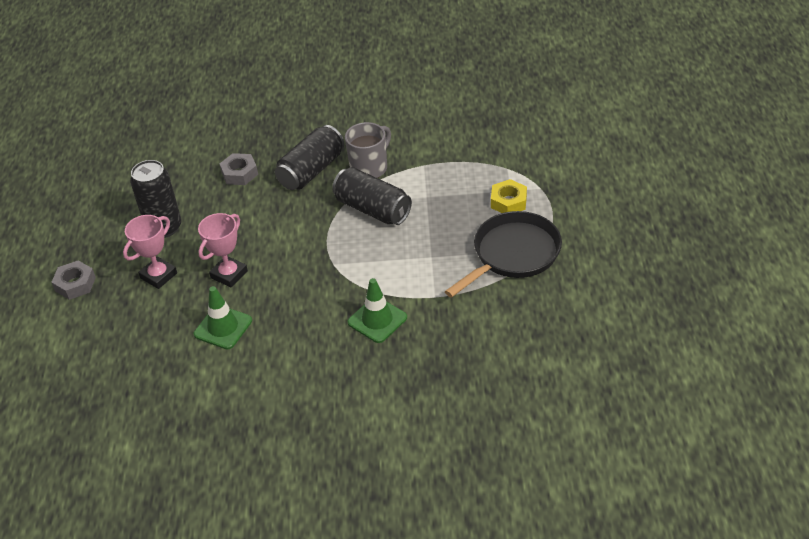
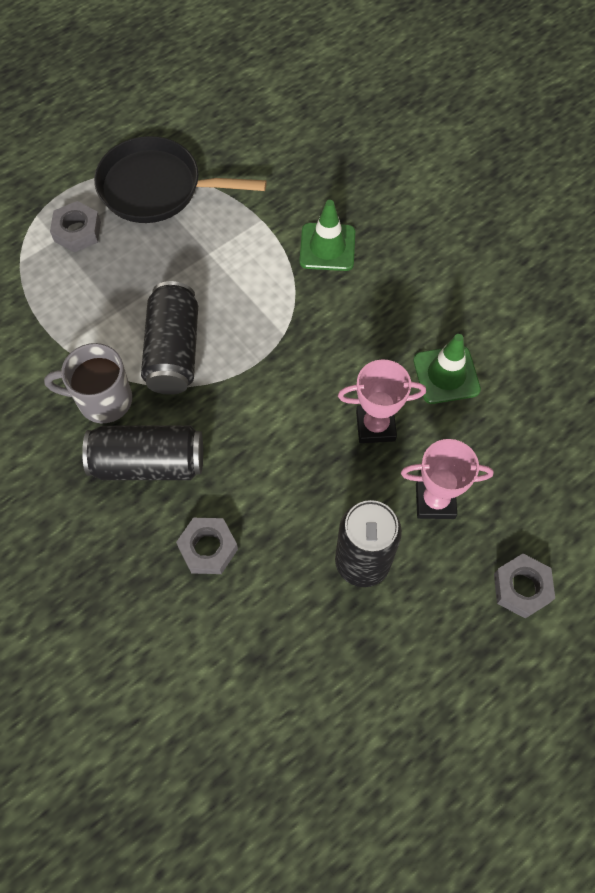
camera: 130 degrees left, 20 degrees up
(508, 202) = (77, 231): yellow nut -> grey nut

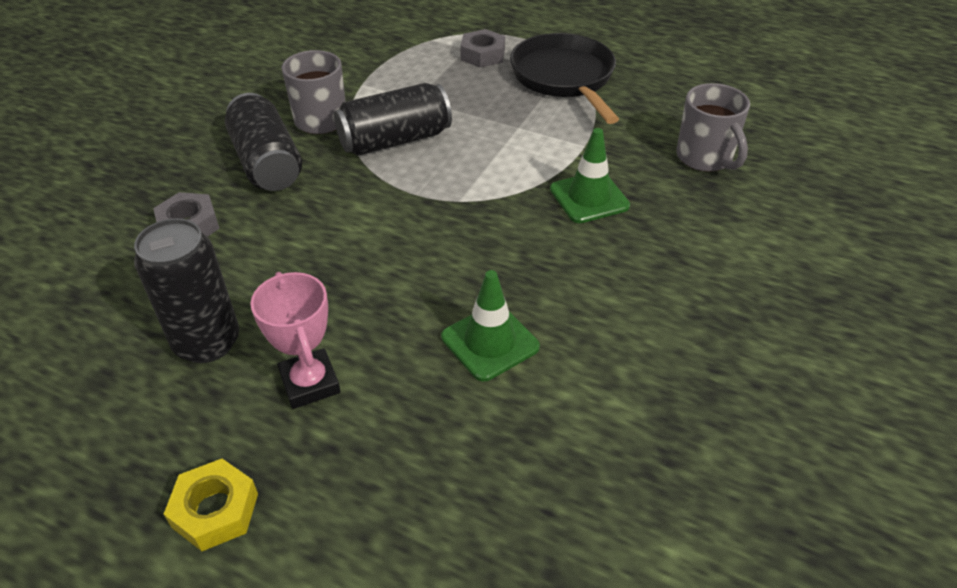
camera: 65 degrees right, 20 degrees down
(322, 152) = (705, 158): none -> grey mug
(375, 426) = (386, 301): pink trophy -> none
(521, 588) = (215, 510): grey nut -> yellow nut

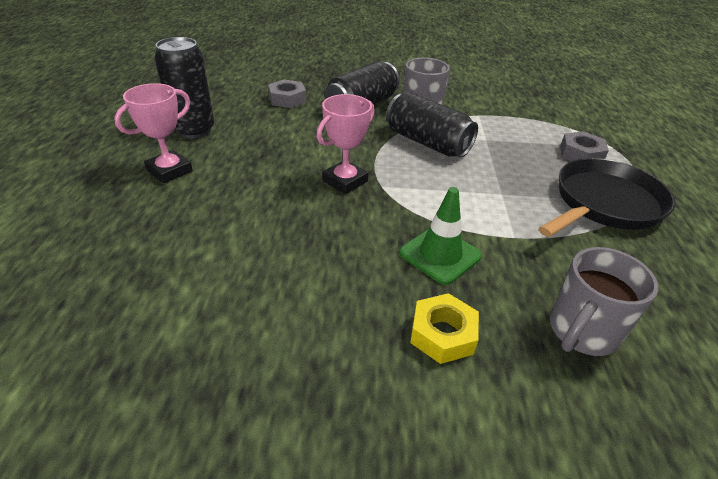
camera: 65 degrees right, 5 degrees down
(215, 510) = (68, 166): yellow nut -> yellow nut (442, 334)
(434, 225) = (345, 181): none -> pink trophy
(490, 342) = (230, 236): green traffic cone -> none

